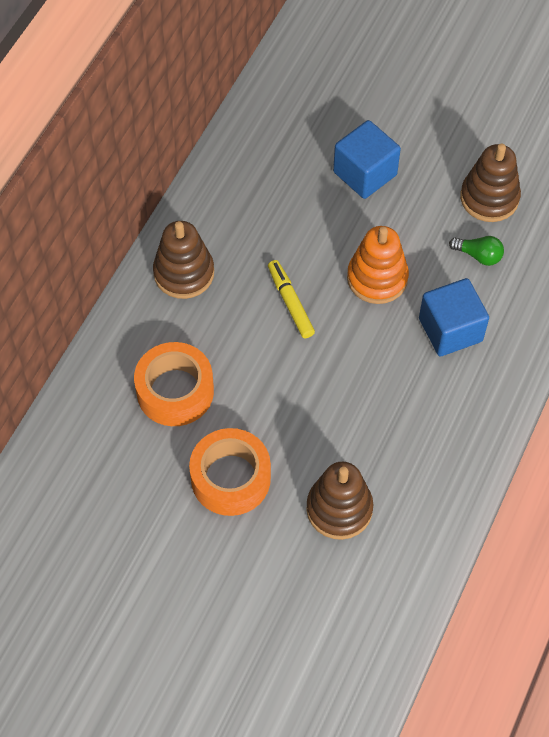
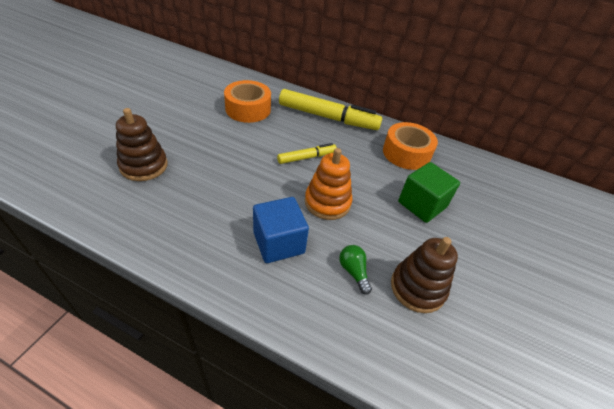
camera: 85 degrees right, 15 degrees down
(184, 273) = (328, 117): brown stacking toy -> yellow marker
(230, 478) = (184, 124): orange tape -> orange tape (406, 153)
(365, 173) = (422, 205): blue cube -> green cube
(478, 255) = (353, 272): green light bulb -> green light bulb turned 135 degrees clockwise

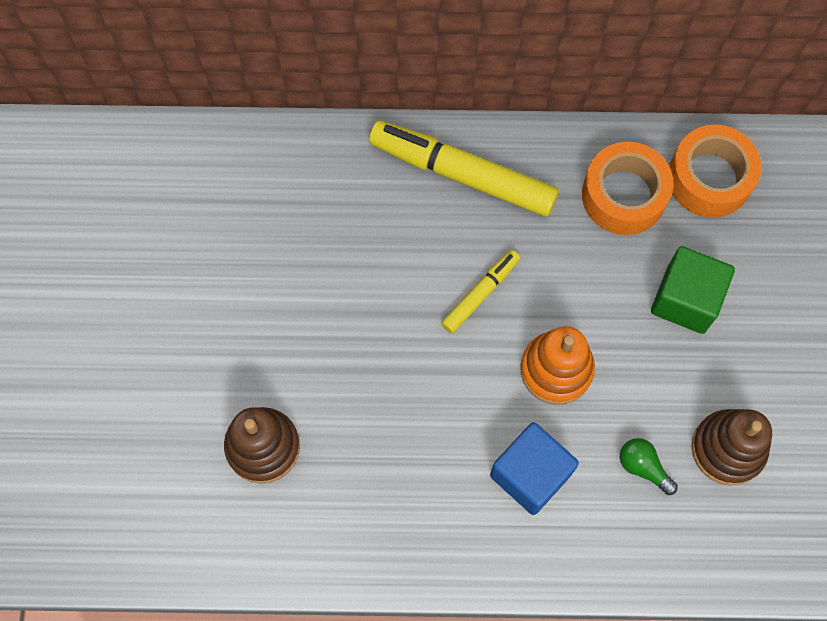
camera: 20 degrees left, 25 degrees up
(248, 109) = (322, 229): orange tape -> orange tape (709, 178)
(328, 117) = (462, 174): yellow marker -> yellow marker turned 150 degrees counterclockwise

